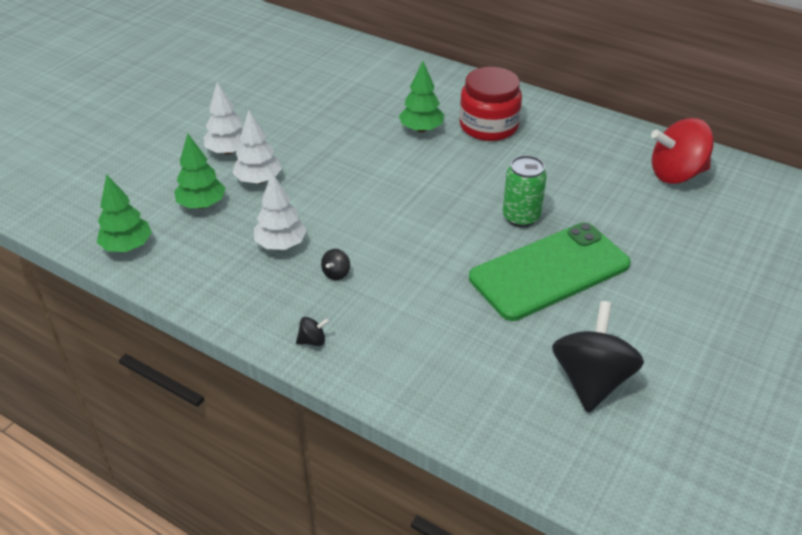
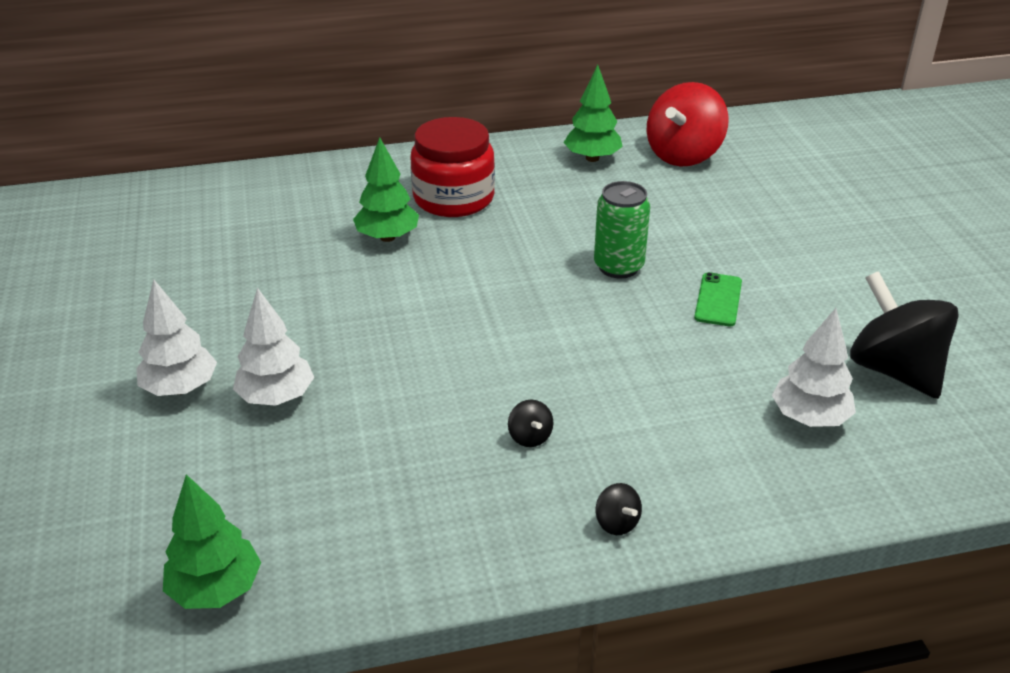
camera: 45 degrees left, 5 degrees down
(202, 204) = (243, 471): green tree -> green tree (592, 158)
(281, 244) = (419, 449): white tree -> white tree (809, 418)
(313, 341) = (617, 523): black spinning top -> black spinning top turned 120 degrees clockwise
(549, 271) = (718, 300): green phone -> green phone, size x0.41

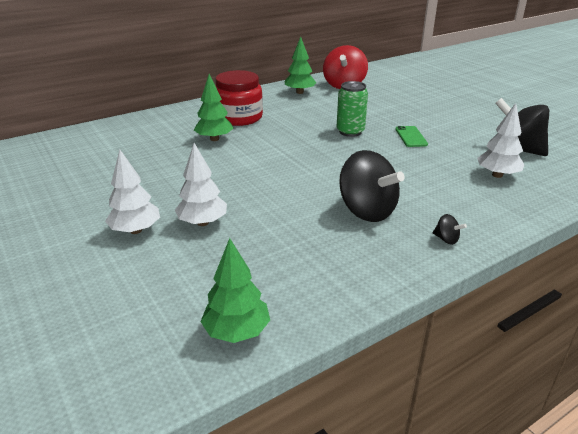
camera: 20 degrees left, 5 degrees down
(530, 437) = (366, 211): black spinning top -> black spinning top, size x2.50

